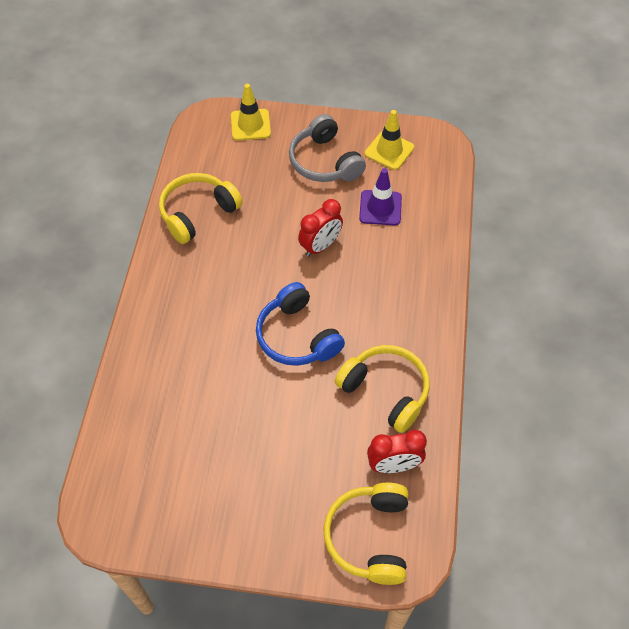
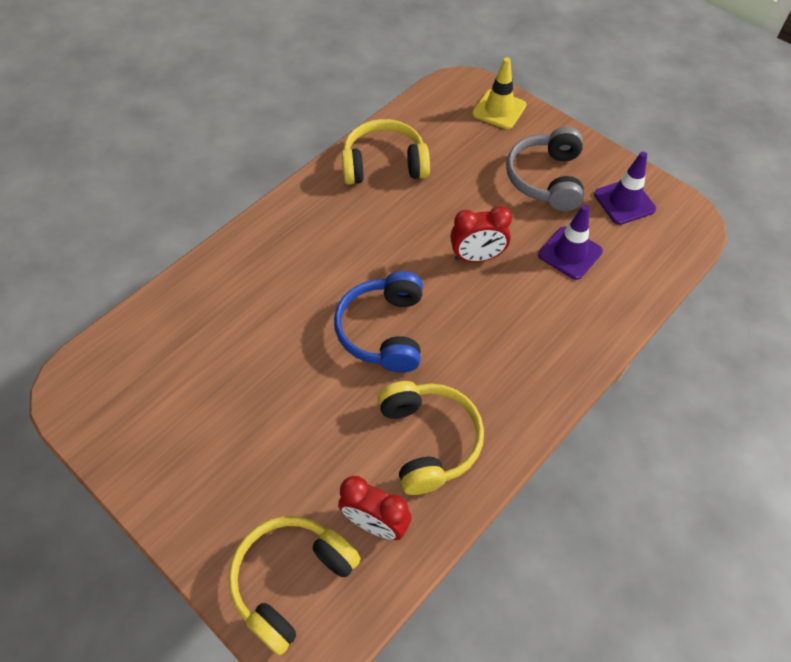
camera: 35 degrees right, 0 degrees up
(389, 150) = (624, 202): yellow traffic cone -> purple traffic cone

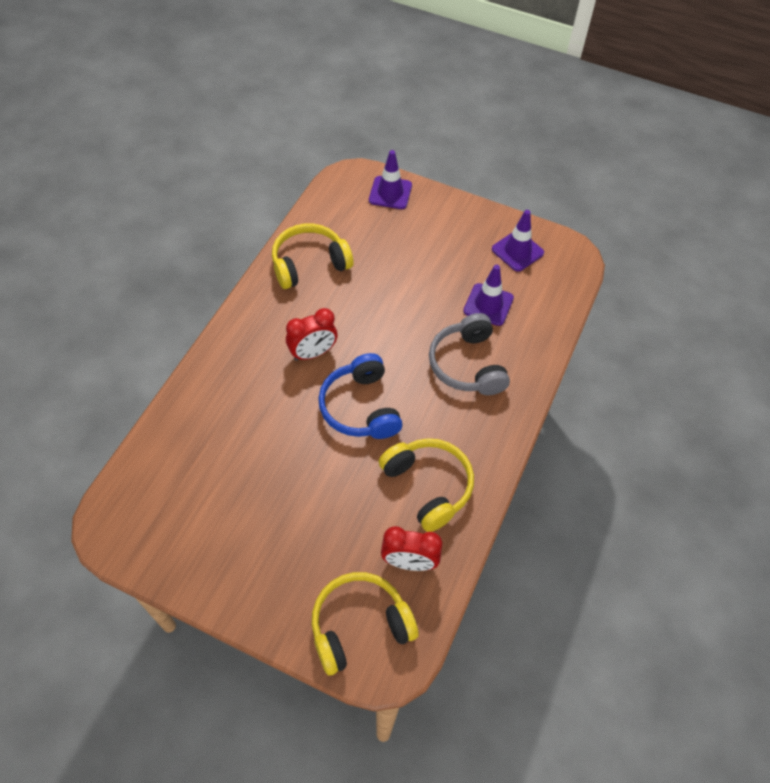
camera: 20 degrees left, 0 degrees up
(291, 581) = (359, 626): yellow headphones -> yellow headphones turned 45 degrees clockwise
(477, 257) = (415, 326): red clock -> red clock (313, 353)
(499, 109) = (390, 193): yellow traffic cone -> purple traffic cone
(546, 179) = (449, 246): grey headphones -> grey headphones (467, 365)

